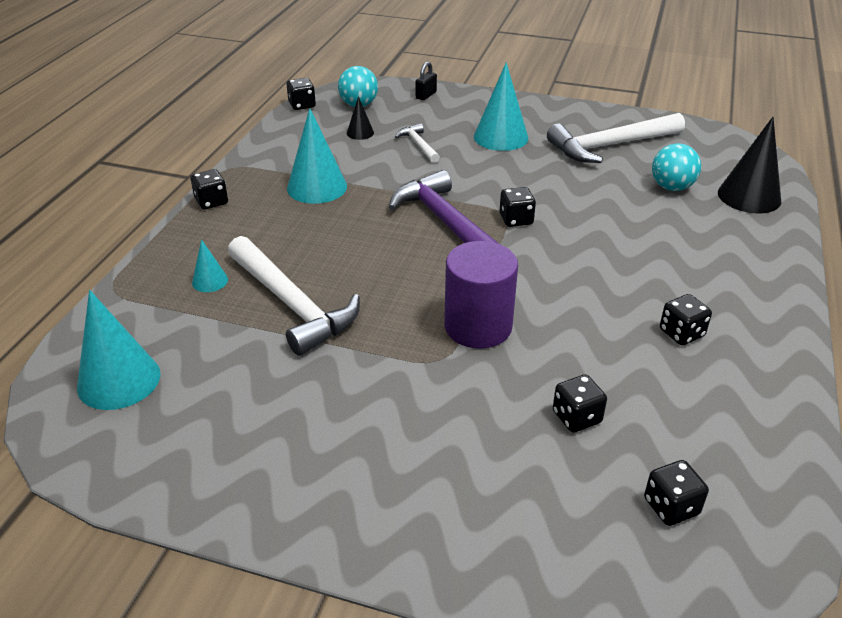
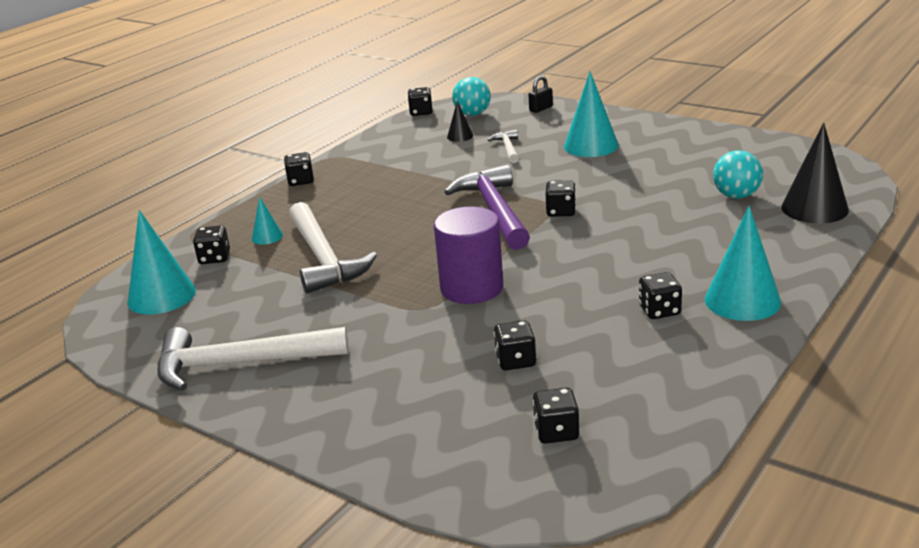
camera: 20 degrees right, 10 degrees down
(159, 317) = (214, 258): none -> black dice
(317, 187) = (396, 176): turquoise cone -> turquoise cone (742, 300)
(611, 146) = (698, 158): white hammer -> white hammer (241, 364)

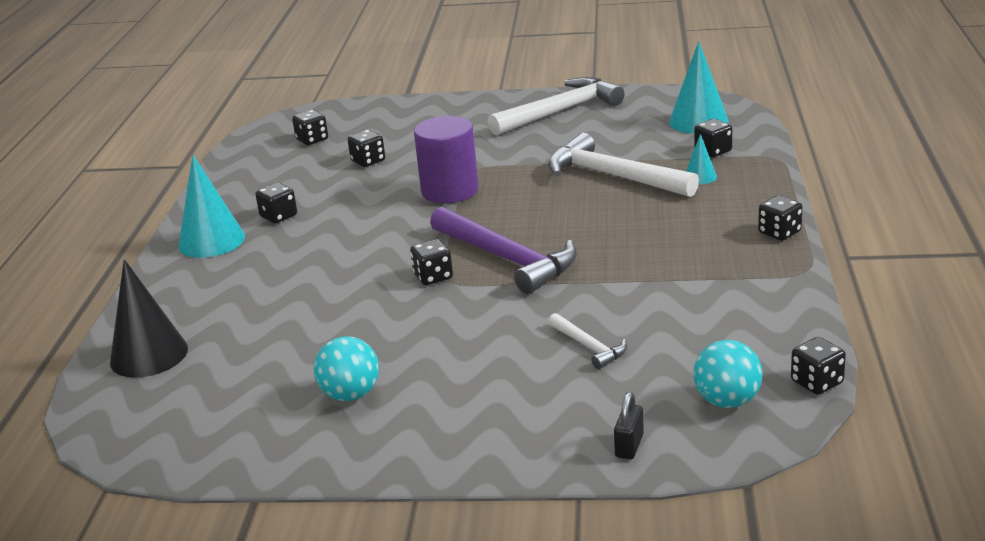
camera: 150 degrees right, 0 degrees up
(460, 136) = (684, 350): black cone -> none
(591, 146) = (476, 383): turquoise cone -> none
(736, 196) = (243, 349): turquoise ball -> turquoise ball (350, 395)

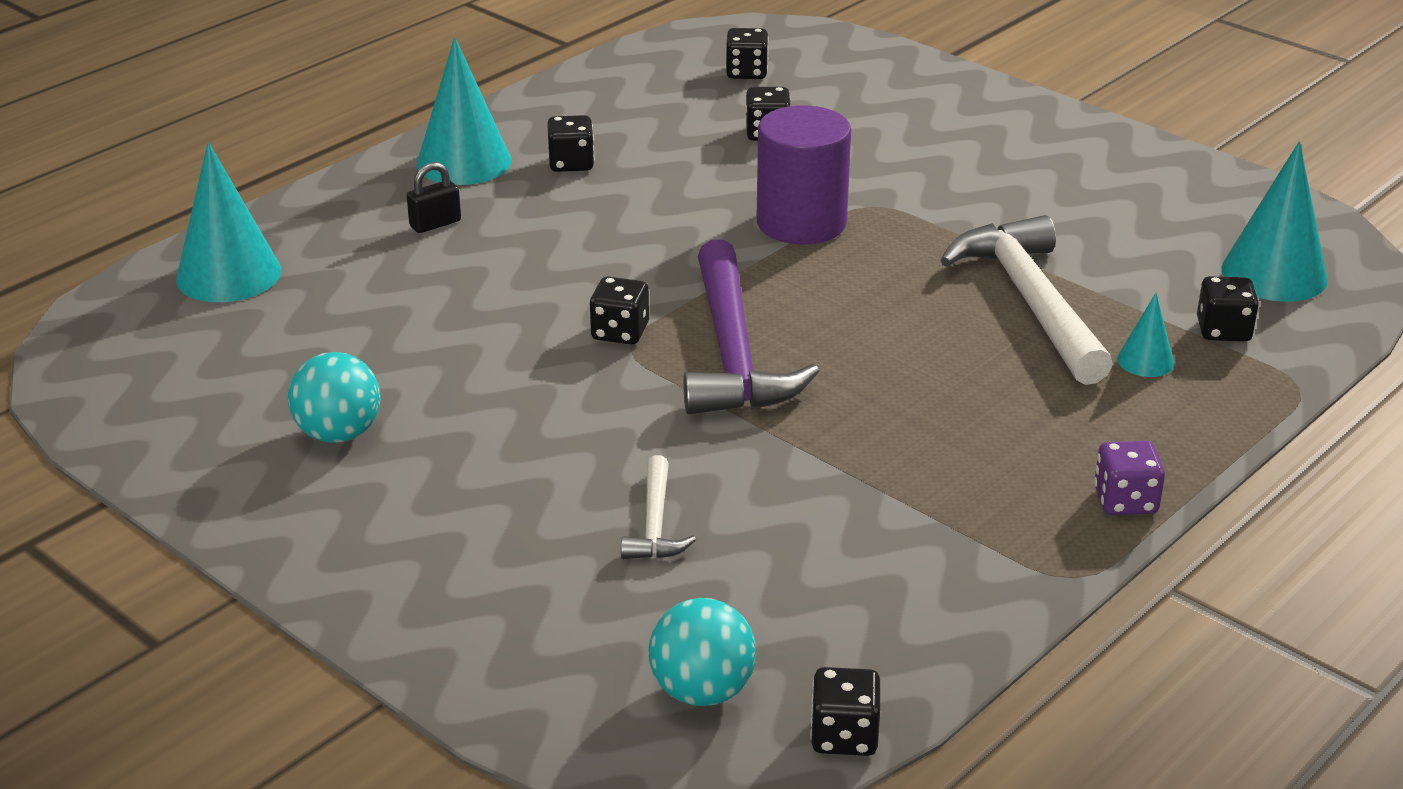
camera: 35 degrees right, 5 degrees up
(149, 355) = (228, 274): black cone -> turquoise cone
(560, 111) = (1104, 169): white hammer -> none
(629, 446) = (515, 675): black padlock -> black padlock (435, 224)
(779, 232) = (1125, 501): black dice -> purple dice

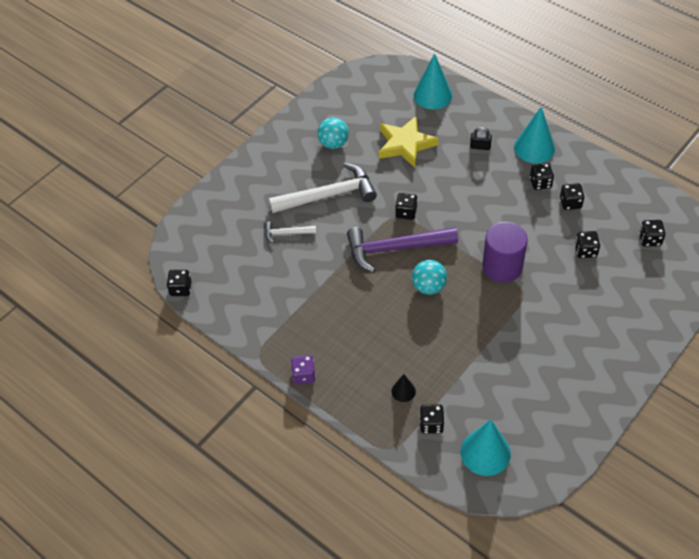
camera: 90 degrees right, 20 degrees up
(388, 322) = (405, 144): none -> yellow star
(435, 224) = (480, 146): black padlock -> black padlock turned 45 degrees counterclockwise
(636, 137) = (570, 203): none -> black dice
(702, 691) = (202, 252): turquoise ball -> turquoise ball (429, 287)
(1030, 302) = (446, 351): white hammer -> white hammer (328, 195)
(1145, 361) = (403, 391): turquoise cone -> black cone

